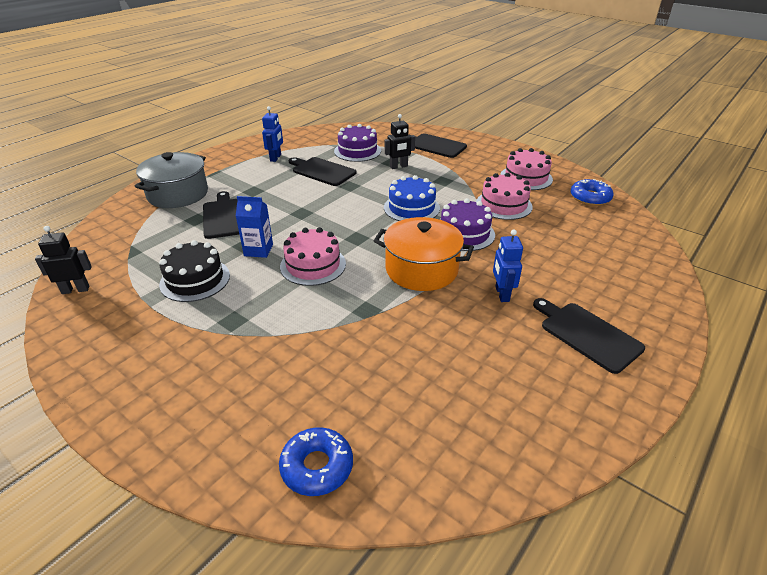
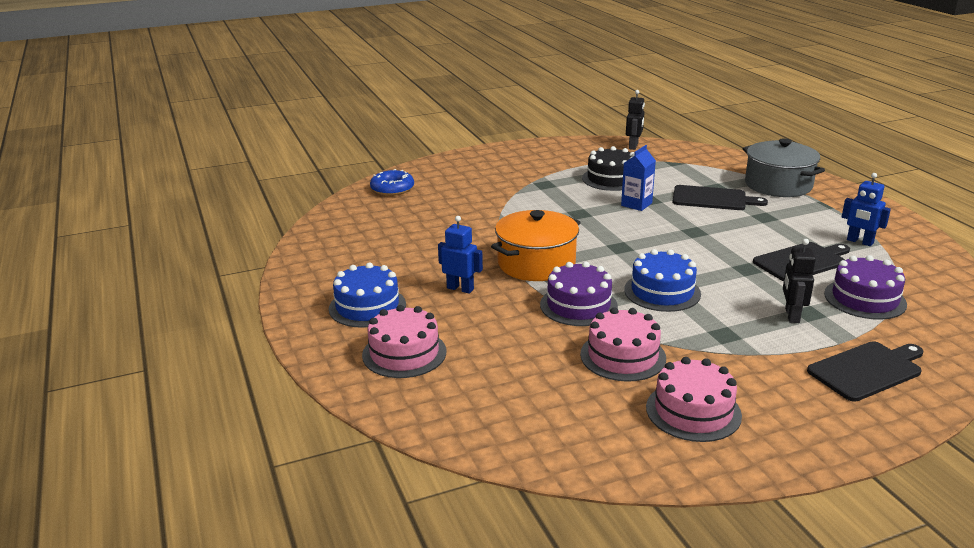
camera: 120 degrees right, 10 degrees down
(313, 265) = (591, 221): pink cake -> pink cake (404, 353)
(587, 334) = (367, 306): black cutting board -> blue cake
(590, 198) = (587, 442): blue donut -> none

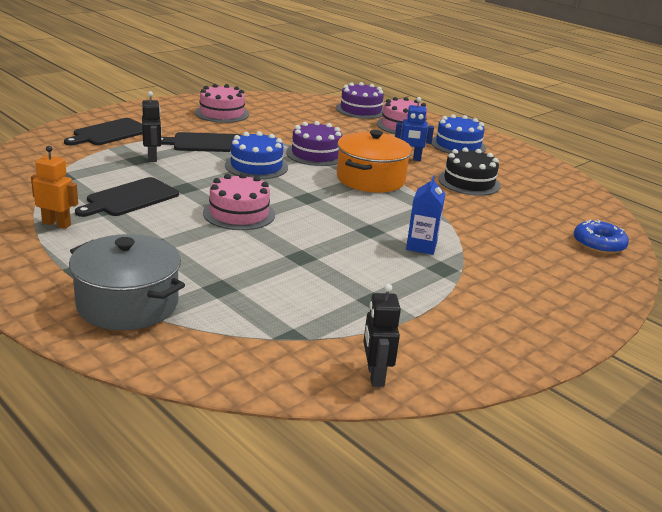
camera: 155 degrees right, 0 degrees up
(611, 179) = (367, 289): black cake -> black cake (469, 182)
(623, 356) = (270, 131): pink cake -> pink cake (239, 213)
(636, 204) = (314, 250): blue carton -> blue carton (421, 246)
(712, 199) = (222, 268): black cutting board -> black cutting board (205, 143)
(859, 242) = (56, 224): blue robot -> orange robot
(864, 299) = (85, 172): purple cake -> purple cake (361, 110)

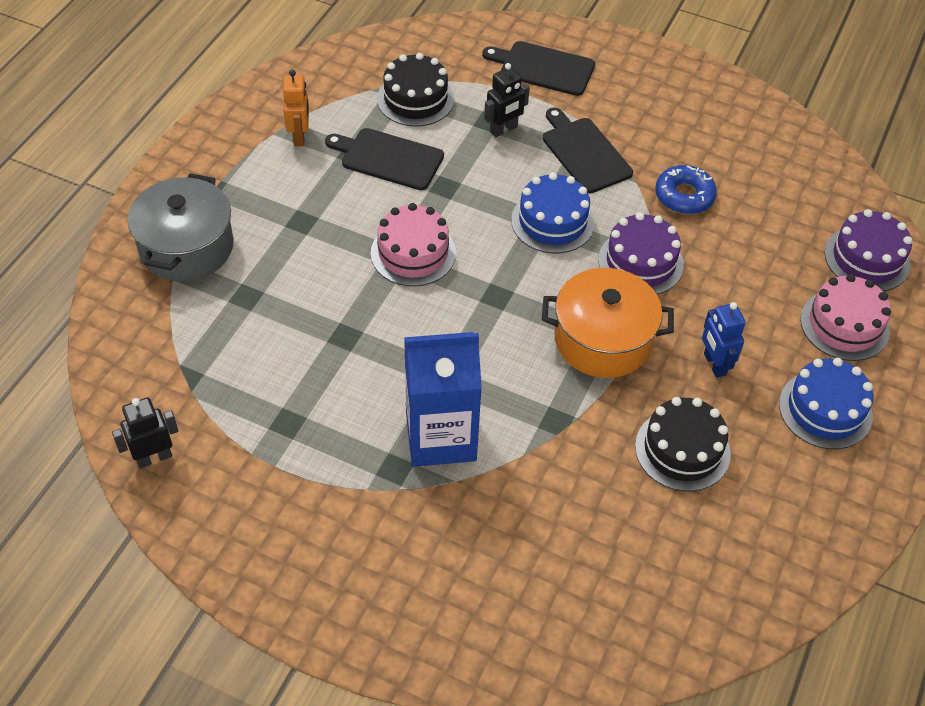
camera: 70 degrees right, 25 degrees up
(79, 175) = (415, 99): none -> black cake
(222, 113) = (700, 128): pink cake -> none
(421, 246) = (441, 437): blue carton -> blue carton, size x1.83
(598, 244) = (578, 637): blue donut -> blue donut (684, 196)

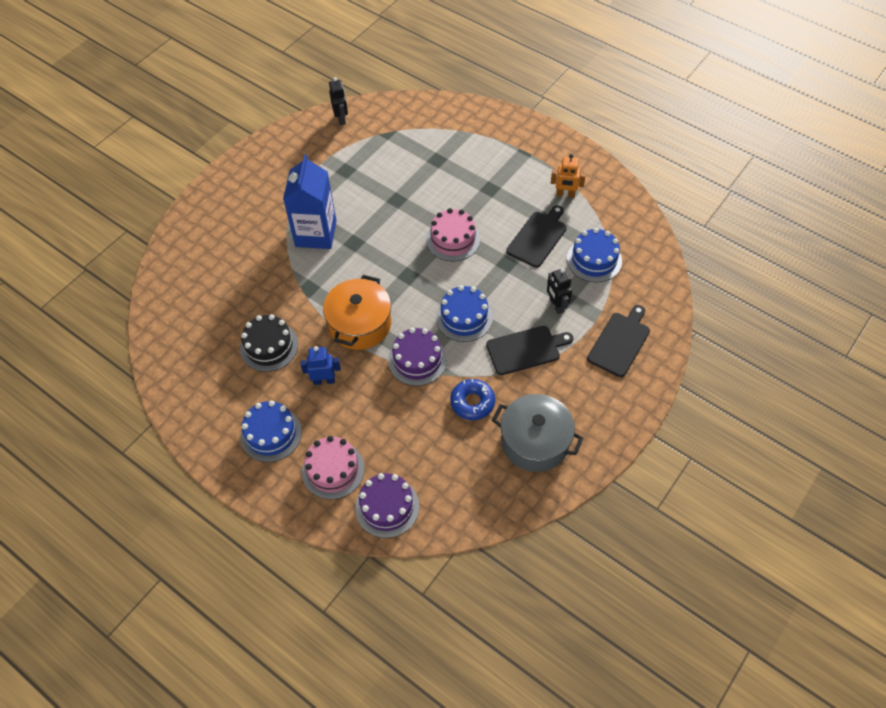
camera: 105 degrees right, 5 degrees up
(186, 247) = (480, 137): grey pot -> grey pot (535, 442)
(415, 99) = (594, 260): black cake -> blue cake

